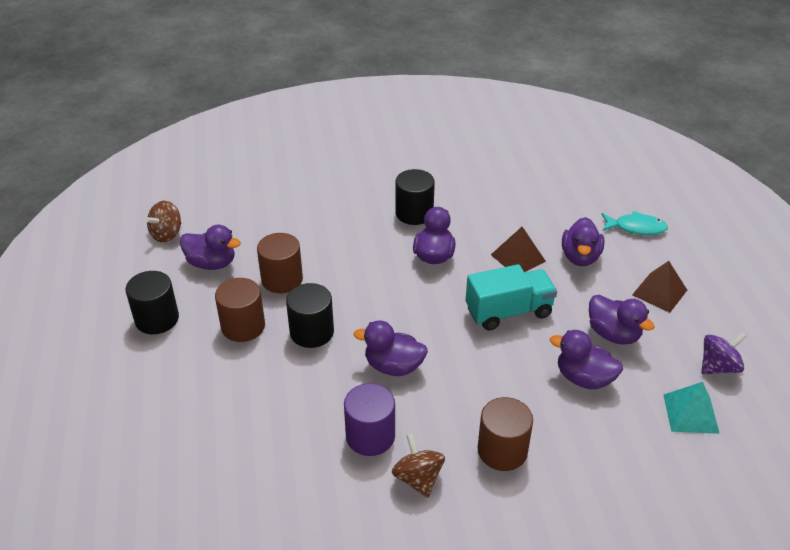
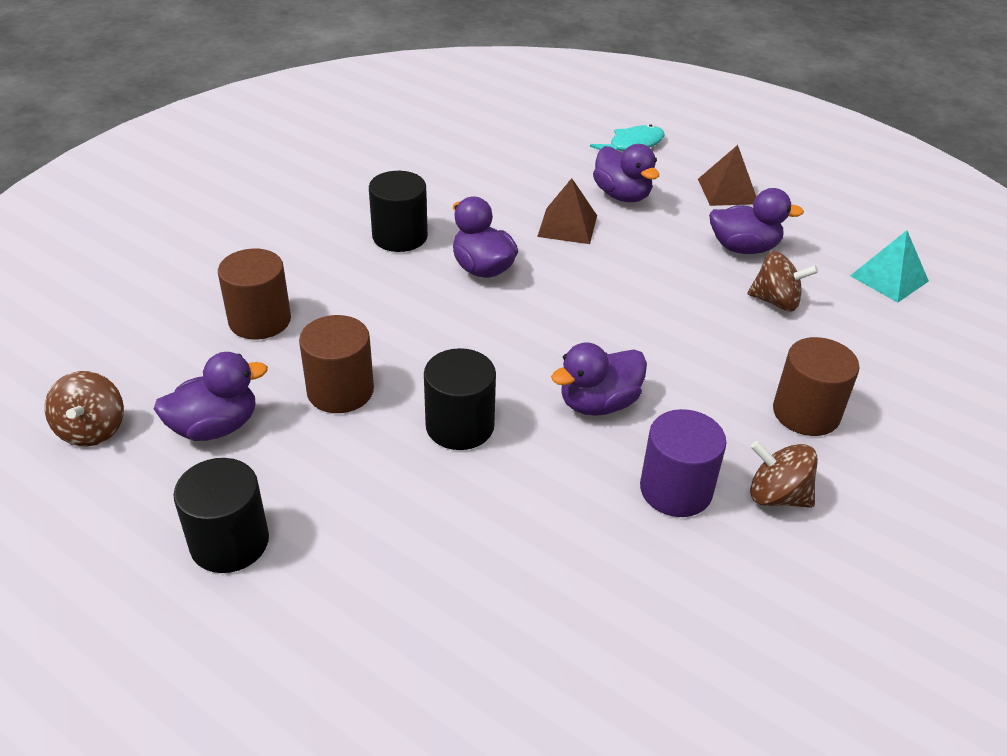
camera: 45 degrees left, 0 degrees up
(243, 326) = (365, 473): brown cylinder -> brown cylinder (260, 320)
(508, 311) = (630, 281): turquoise truck -> none
(584, 378) = (776, 301): purple duck -> brown spinning top
(718, 367) = (853, 228): purple spinning top -> none

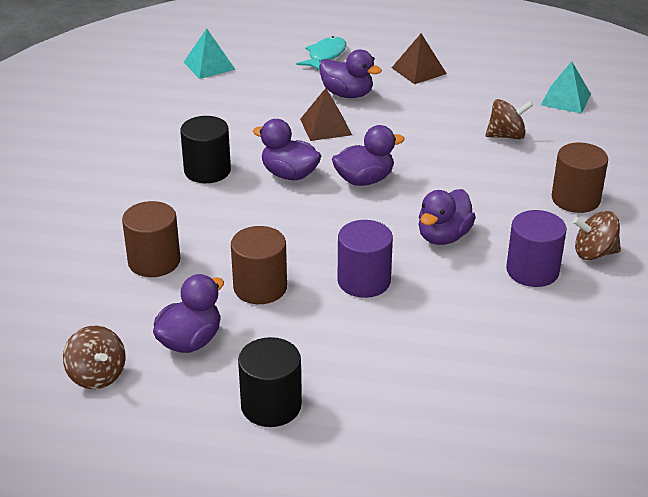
camera: 25 degrees left, 5 degrees down
(460, 426) = (364, 281): black cylinder -> purple cylinder
(498, 123) = (209, 65): none -> turquoise pyramid
(743, 248) = (459, 107): purple duck -> purple duck (364, 180)

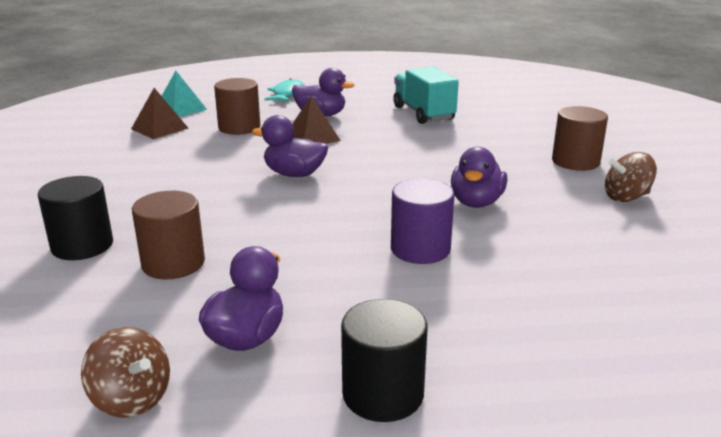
camera: 15 degrees left, 10 degrees down
(207, 171) = (207, 180): black cylinder -> black cylinder (82, 246)
(260, 287) = (309, 271): brown cylinder -> brown cylinder (239, 127)
(364, 180) = (371, 170): purple duck -> none
(418, 70) = (375, 96): brown pyramid -> brown pyramid (159, 128)
(456, 106) = (423, 113): none -> turquoise truck
(506, 136) = (481, 127): brown spinning top -> none
(532, 271) = (582, 218): purple cylinder -> none
(566, 99) = (512, 101): turquoise pyramid -> none

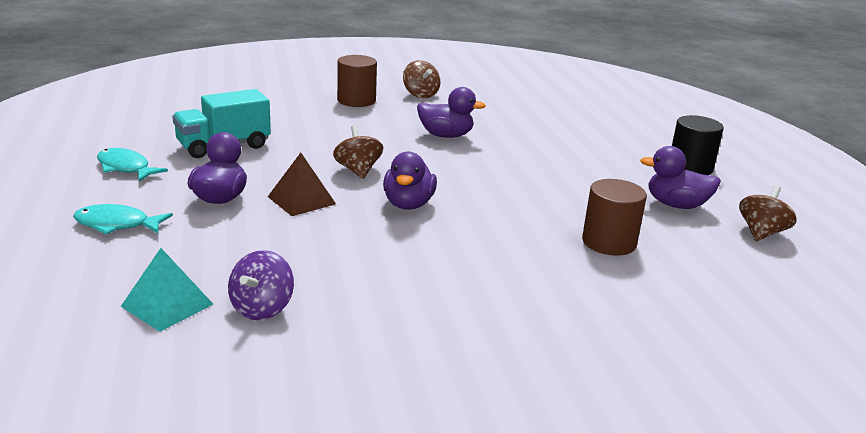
camera: 100 degrees left, 0 degrees up
(82, 246) = (609, 293): black cylinder -> none
(159, 128) = (262, 308): brown pyramid -> purple spinning top
(239, 127) = (262, 247): brown cylinder -> none
(372, 157) = (358, 170): none -> brown spinning top
(377, 91) = (126, 168): none -> turquoise fish
(420, 249) = (530, 155): purple cylinder -> none

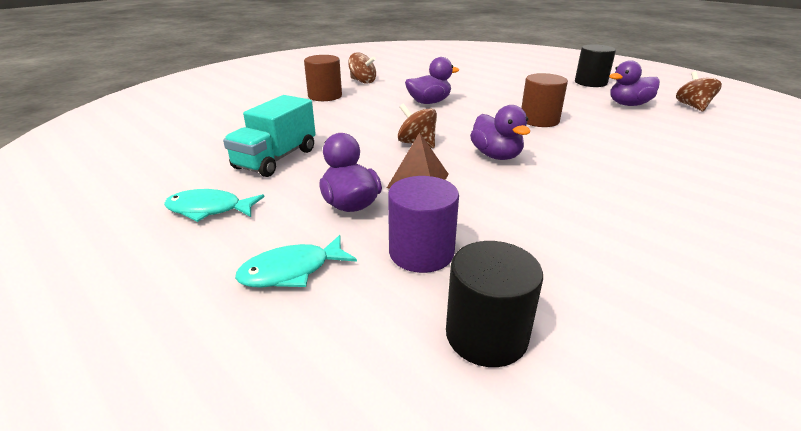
camera: 30 degrees left, 5 degrees up
(167, 305) = (486, 335): turquoise pyramid -> black cylinder
(212, 247) = (421, 252): none -> purple cylinder
(262, 308) = (565, 291): purple spinning top -> none
(609, 242) = (648, 138): brown cylinder -> brown cylinder (539, 120)

